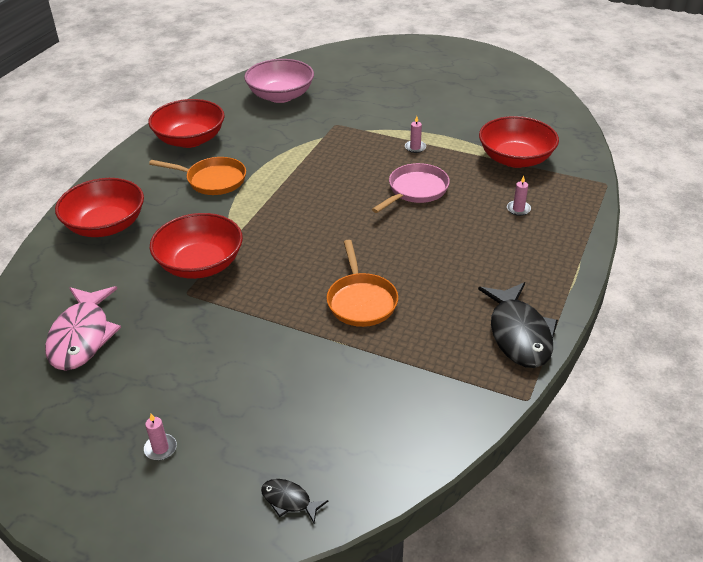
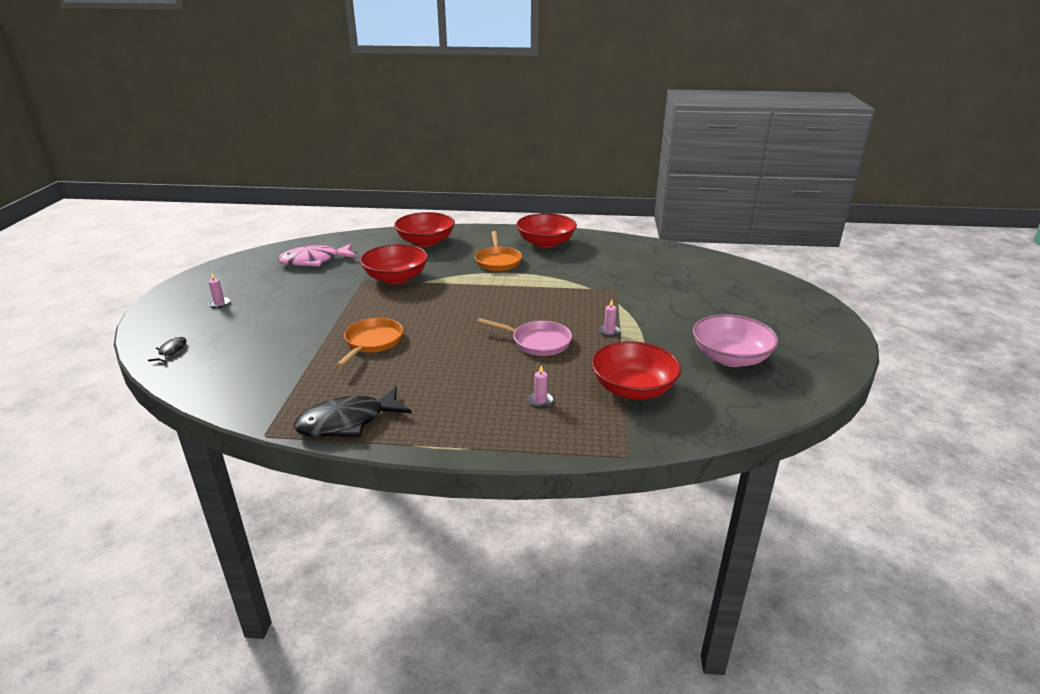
camera: 70 degrees right, 10 degrees down
(280, 96) = (641, 260): pink bowl -> pink bowl (730, 358)
(361, 301) = (372, 342): orange pan -> orange pan turned 135 degrees clockwise

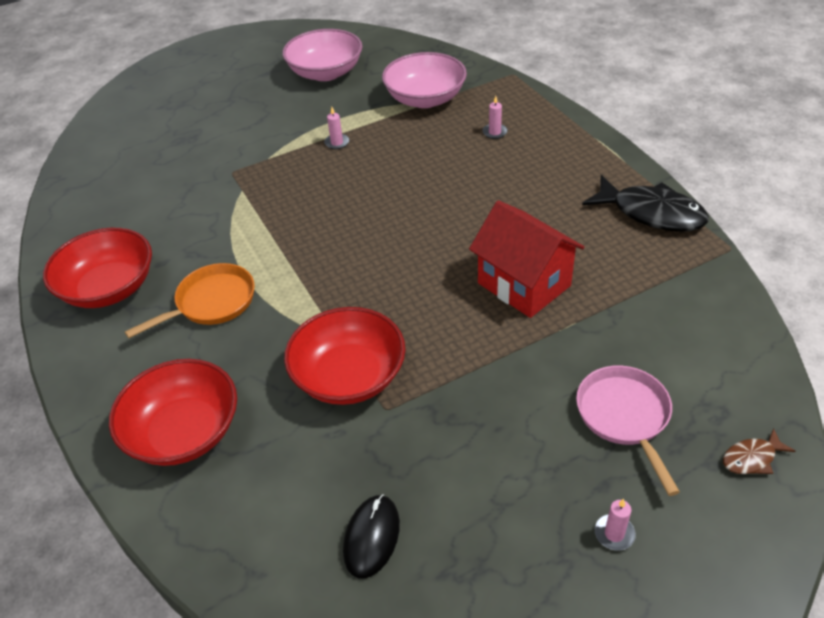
camera: 120 degrees left, 15 degrees up
(171, 351) = (752, 458): black fish -> brown fish
(314, 261) = (371, 537): pink fish -> black mouse
(372, 342) = (524, 284): orange pan -> red house
(537, 342) = (401, 174): pink pan -> pink pan (625, 417)
(633, 389) = (425, 99): red bowl -> pink bowl

